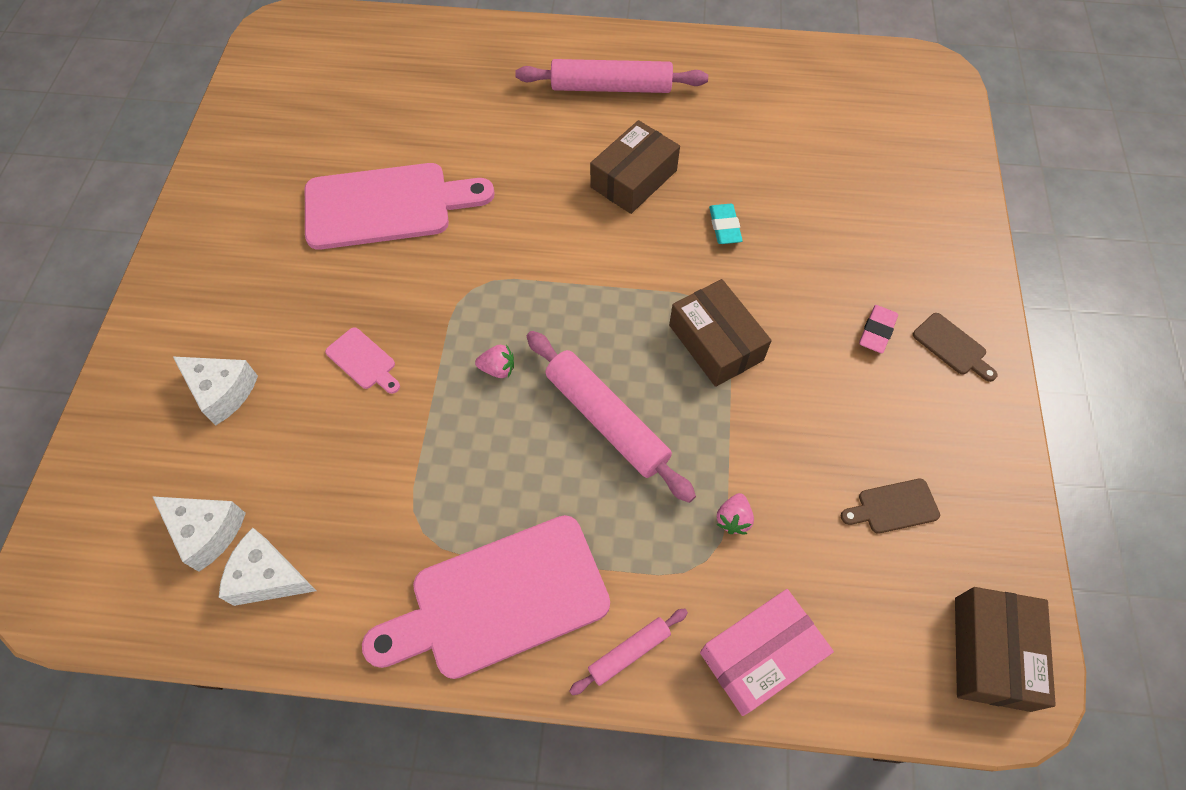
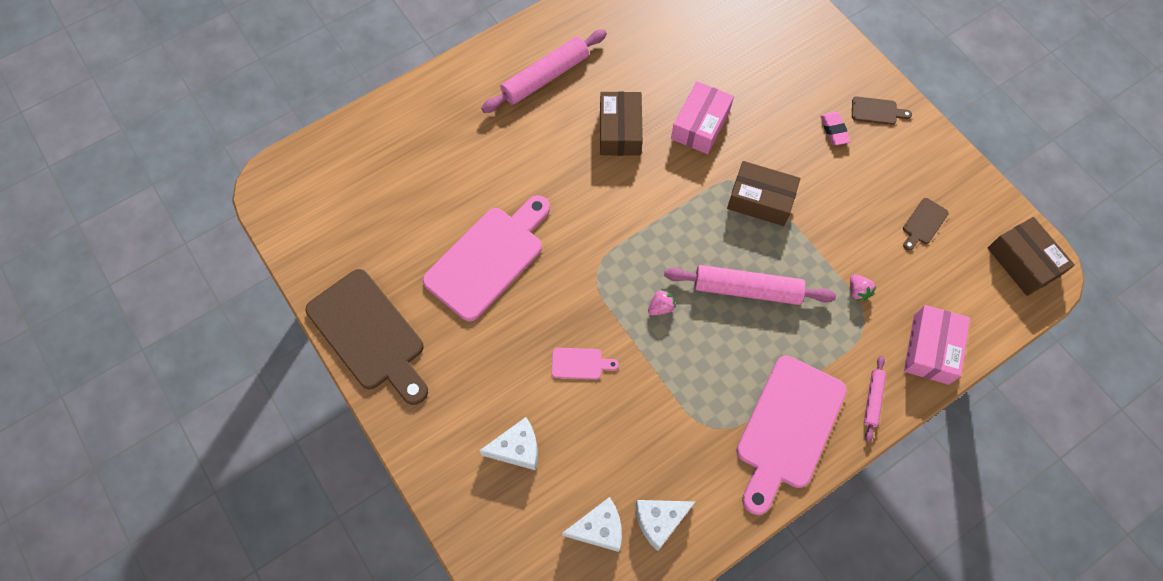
camera: 40 degrees left, 5 degrees up
(218, 196) = (369, 334): none -> brown cutting board
(724, 227) = (700, 125): turquoise eraser -> pink box

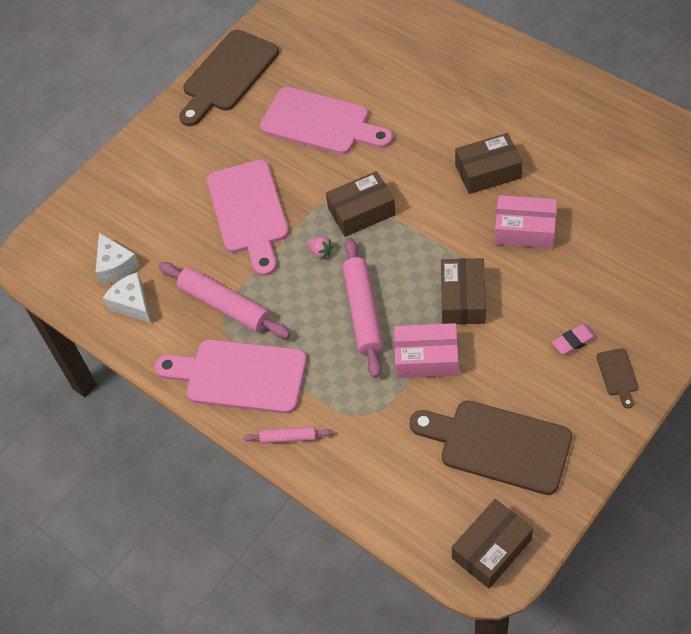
camera: 80 degrees right, 10 degrees down
(517, 448) = (164, 194): white cheese -> none
(545, 77) = (519, 101): pink rolling pin -> pink rolling pin (224, 306)
(580, 364) = (249, 212): pink cutting board -> pink cutting board, size x2.36
(624, 254) = (361, 212): none -> brown box
(858, 291) = (396, 402): pink strawberry -> none
(923, 223) = (498, 445): brown cutting board -> brown cutting board, size x2.36
(930, 349) = (357, 478): pink box -> pink box (426, 358)

